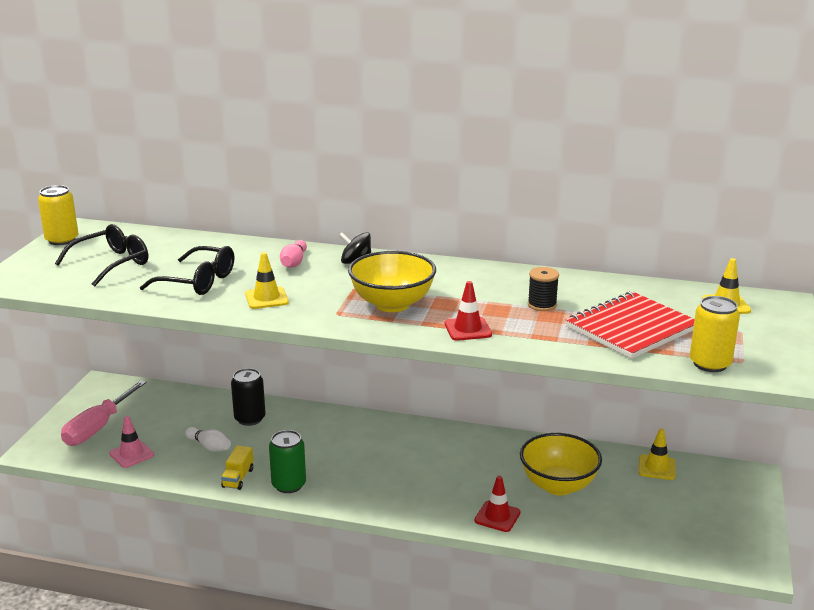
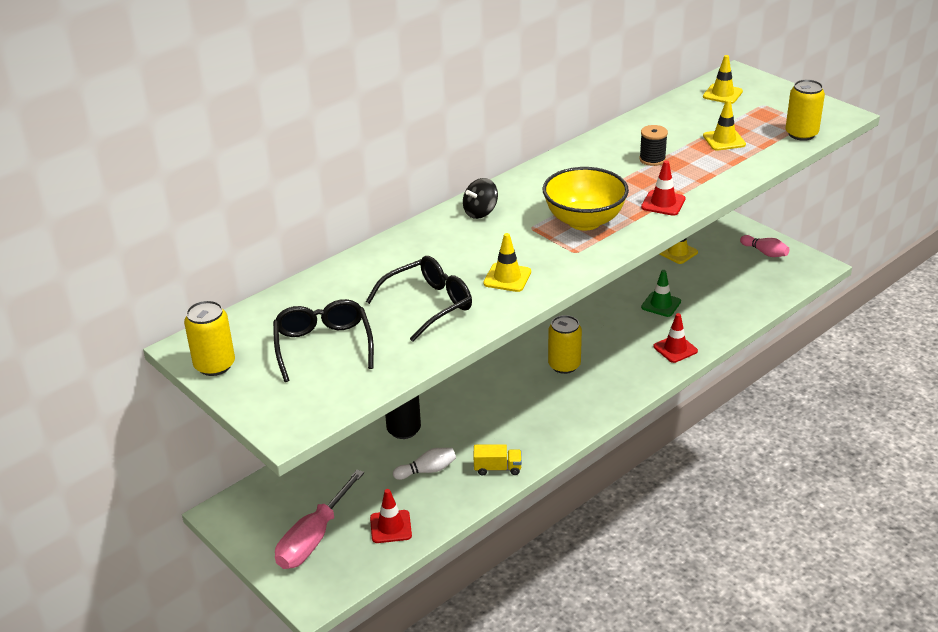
camera: 55 degrees left, 10 degrees up
(98, 427) = (314, 537): pink screwdriver -> pink screwdriver turned 60 degrees clockwise
(131, 454) = (390, 527): pink traffic cone -> red traffic cone
(238, 478) = (497, 468): yellow truck -> yellow truck turned 45 degrees counterclockwise
(289, 485) = (536, 441): green can -> none
(294, 262) = (444, 242): pink bowling pin -> pink bowling pin (765, 252)
(406, 463) = (564, 365): none -> yellow can
(558, 485) = (661, 304): yellow bowl -> green traffic cone
(631, 328) = (724, 140): red notebook -> yellow traffic cone

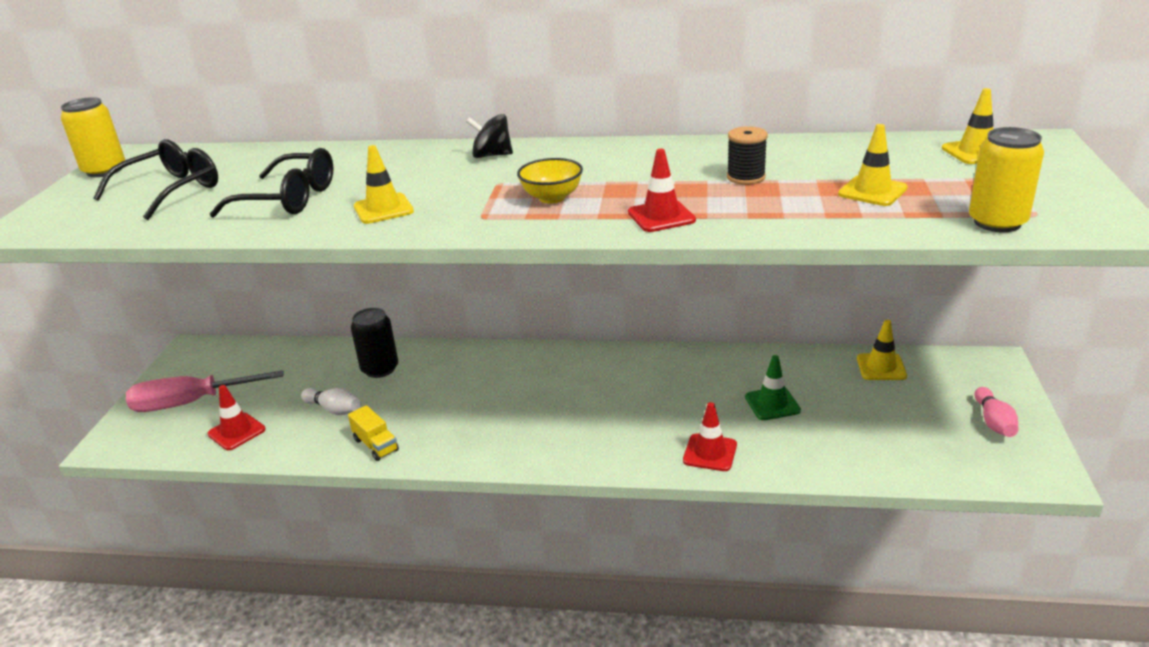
camera: 50 degrees right, 5 degrees down
(564, 365) = (582, 400): yellow can -> none
(584, 221) = (552, 198): yellow bowl -> yellow bowl, size x0.56

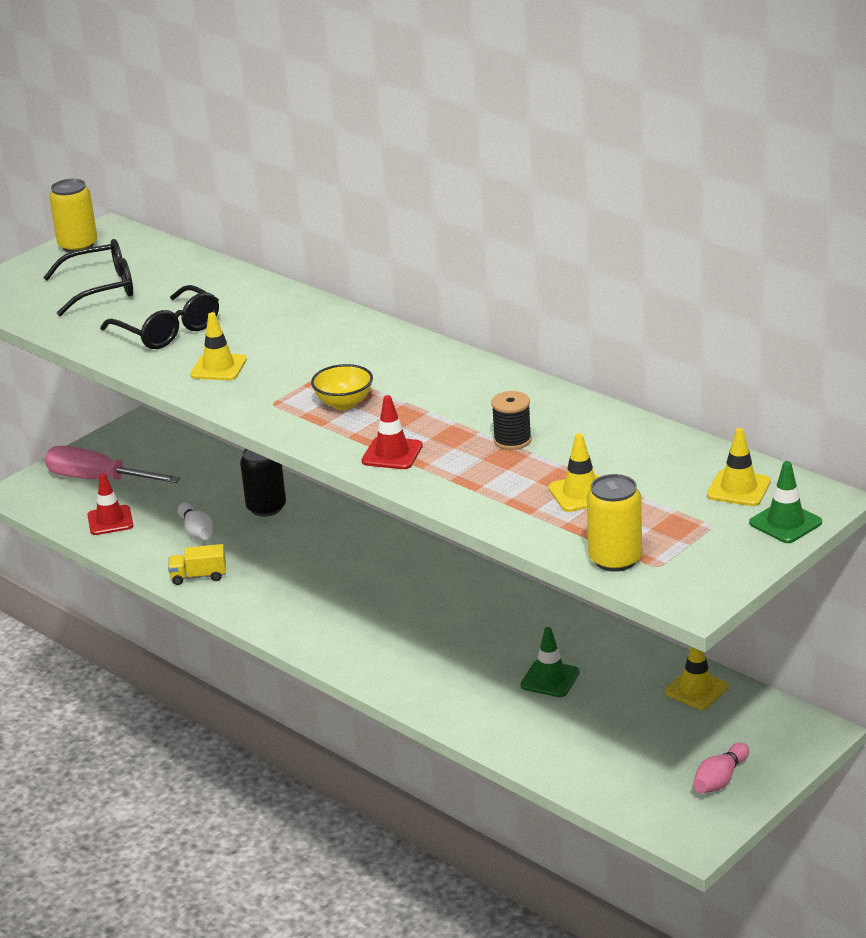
camera: 35 degrees right, 0 degrees up
(376, 445) = (198, 576): yellow truck -> yellow truck turned 90 degrees clockwise
(492, 155) = (362, 338): black spinning top -> none
(710, 453) = (442, 696): red traffic cone -> none
(1054, 160) = (785, 523): none -> green traffic cone

